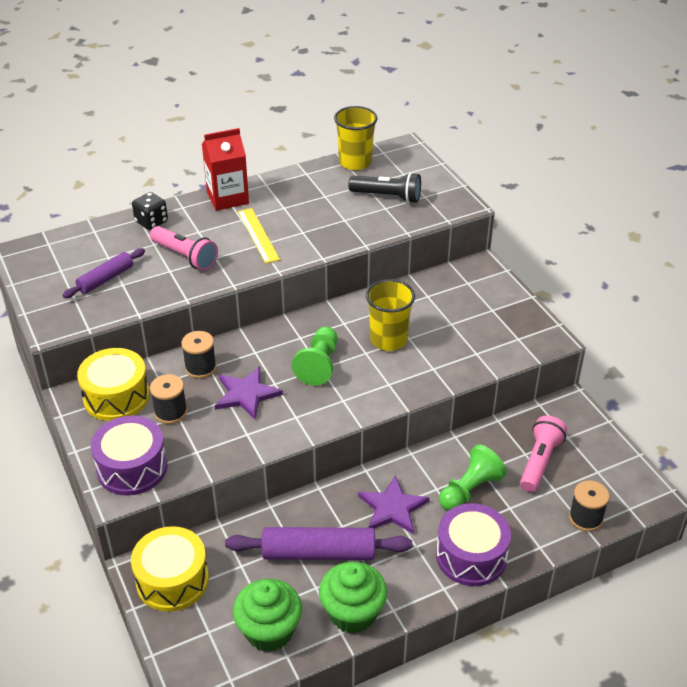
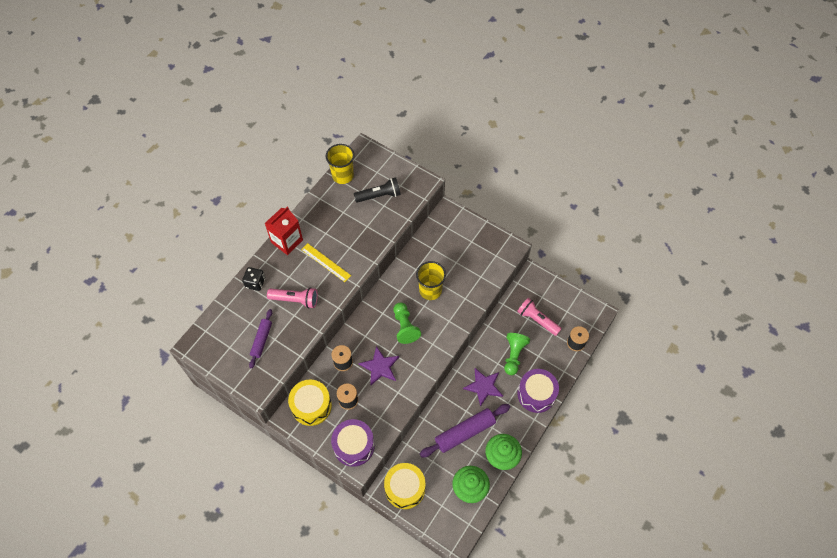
camera: 30 degrees left, 20 degrees up
(539, 461) = (537, 320): pink flashlight -> pink flashlight turned 45 degrees counterclockwise

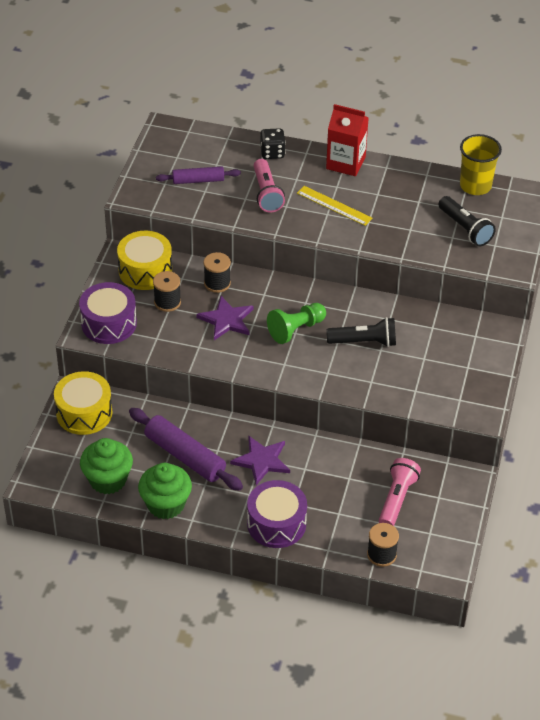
camera: 70 degrees right, 15 degrees down
(325, 262) = (334, 206): yellow ruler -> yellow ruler turned 75 degrees counterclockwise
(430, 290) = (364, 342): yellow cup -> black flashlight
(514, 355) = (325, 484): green pawn -> none

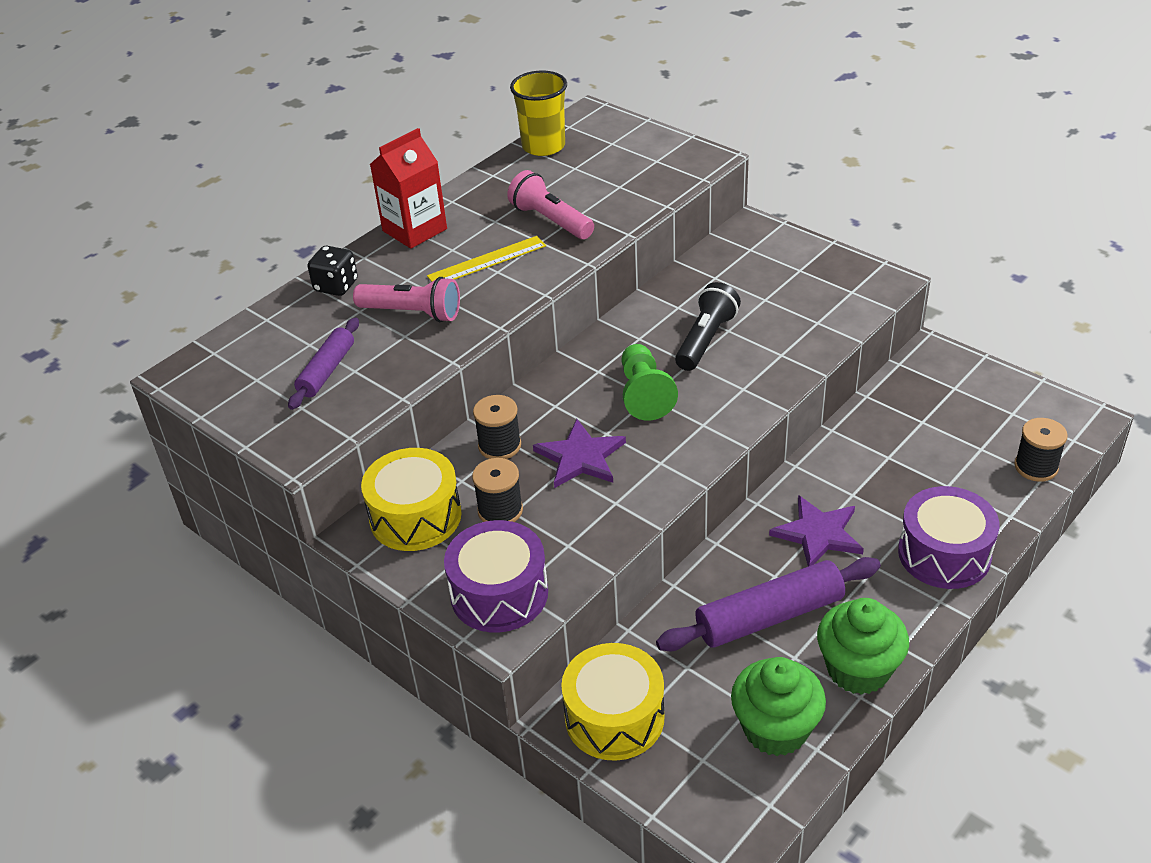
camera: 60 degrees left, 5 degrees down
(397, 499) = (943, 424): pink flashlight -> pink flashlight (550, 220)
(465, 229) = (612, 173): black flashlight -> none

